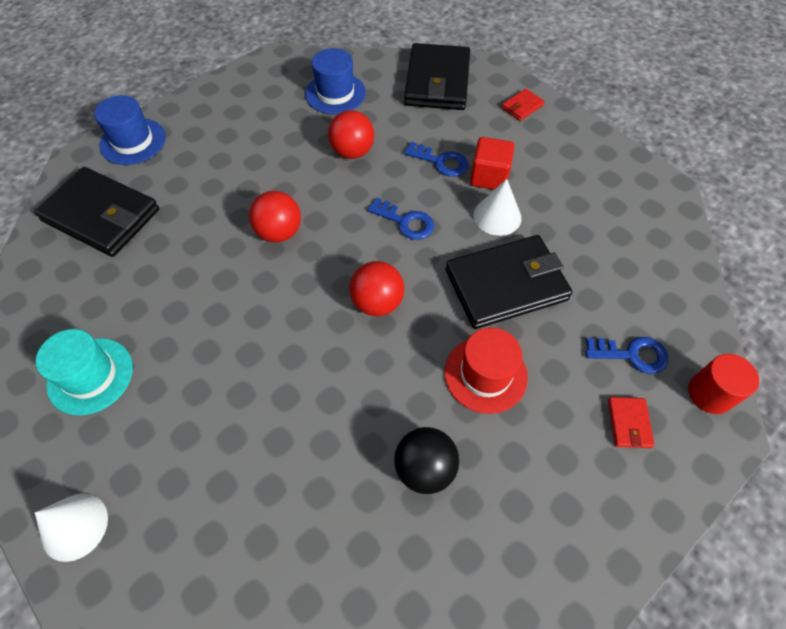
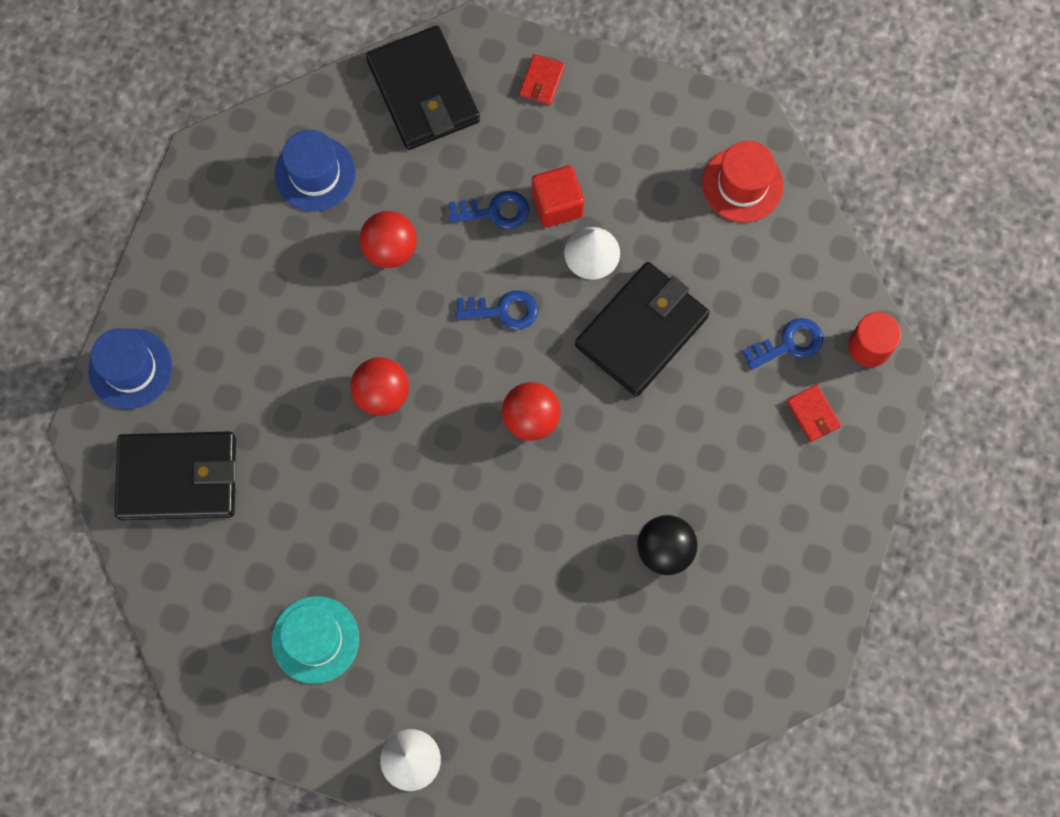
camera: 30 degrees left, 15 degrees up
(485, 374) = (670, 436): red hat -> red hat (742, 184)

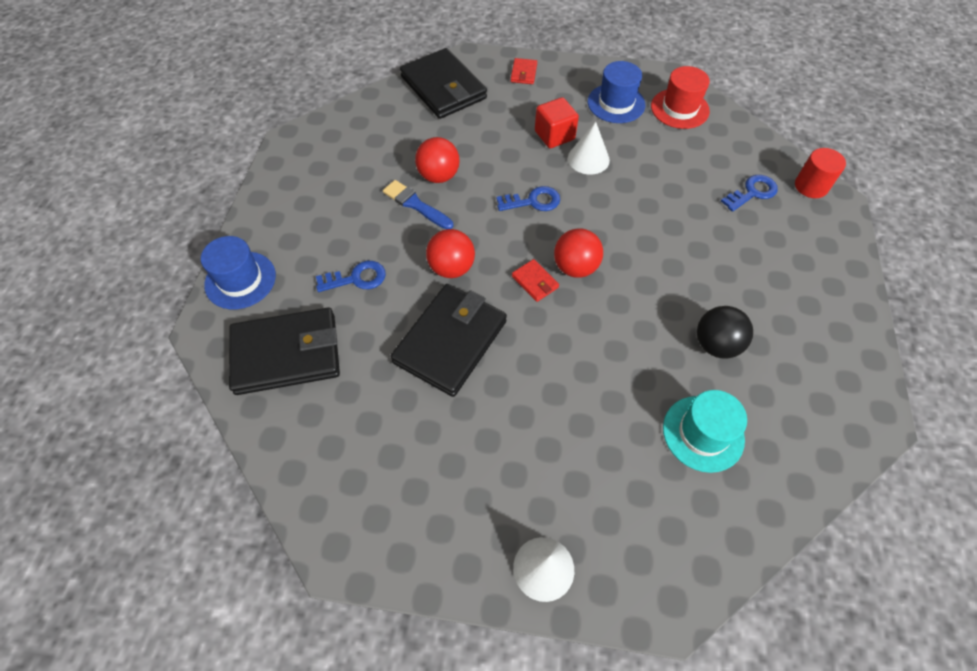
camera: 10 degrees left, 15 degrees down
(315, 174) = (374, 140): blue hat -> blue hat (616, 103)
(315, 639) = (429, 469): turquoise hat -> turquoise hat (703, 433)
(354, 291) = (416, 205): none -> blue brush
(495, 211) = (511, 145): blue key -> blue key (357, 278)
(641, 330) = (641, 199): black wallet -> black wallet (450, 341)
(813, 414) = (790, 233): red wallet -> red wallet (535, 282)

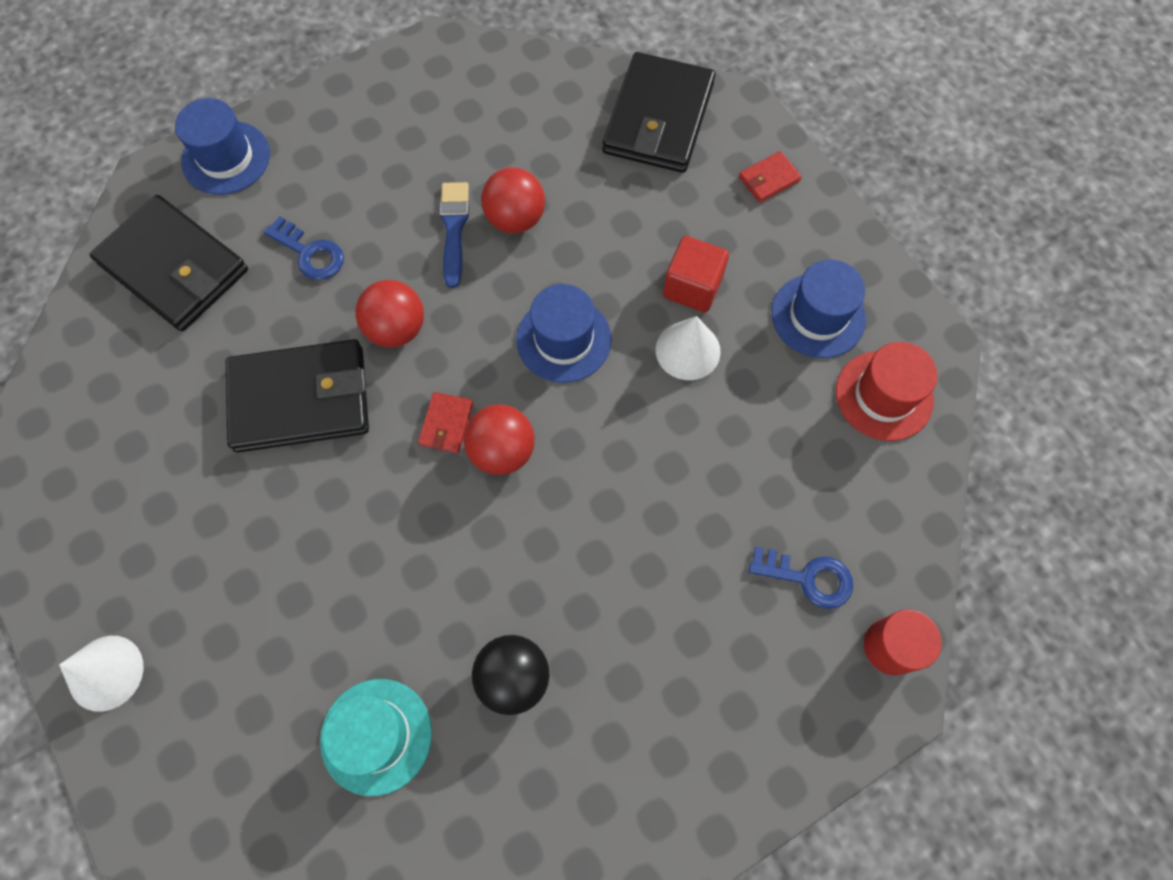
camera: 50 degrees right, 10 degrees up
(533, 201) = (564, 339): blue key -> blue hat

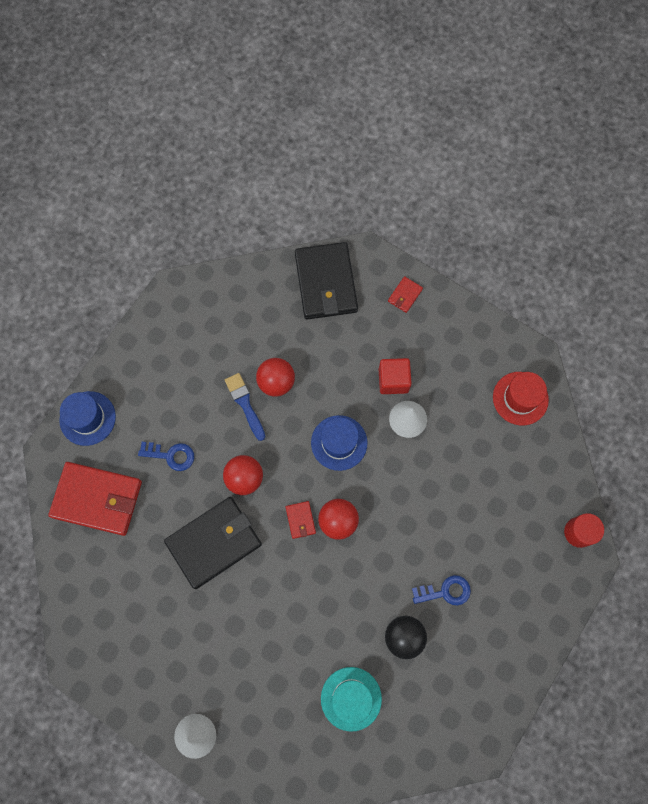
camera: 25 degrees left, 5 degrees up
(174, 267) = (97, 499): black wallet -> red wallet
(808, 578) = (524, 516): blue key -> blue key (445, 591)
(818, 316) = (467, 367): blue hat -> none

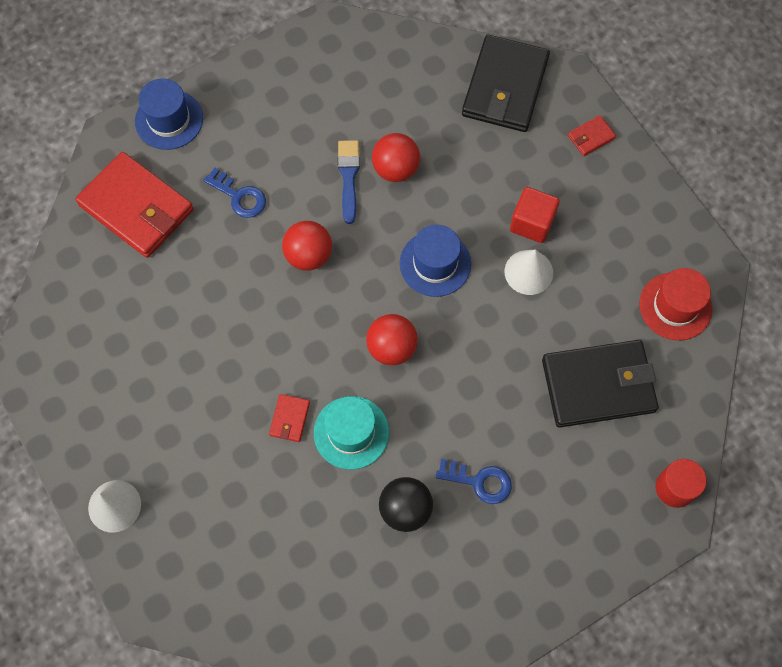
camera: 25 degrees right, 5 degrees down
(214, 542) = (240, 309): black wallet -> black wallet (598, 385)
(300, 520) = (349, 328): red wallet -> red wallet (290, 419)
(351, 698) = (310, 549): turquoise hat -> turquoise hat (351, 432)

